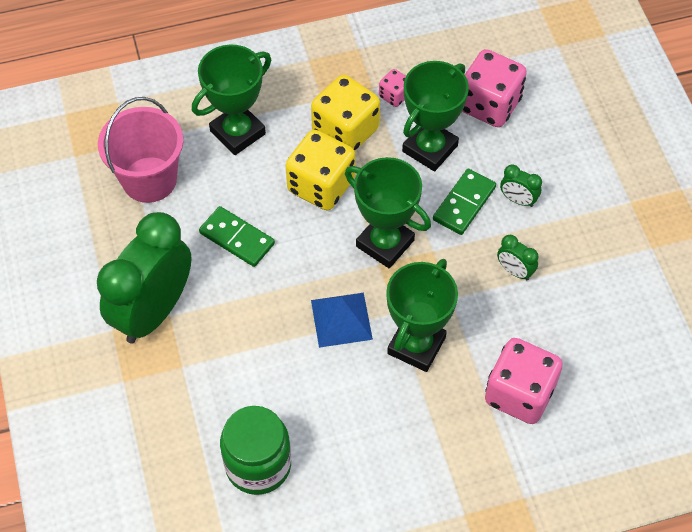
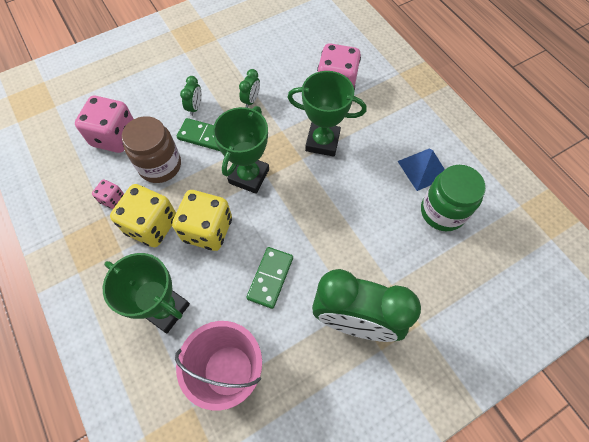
camera: 105 degrees left, 5 degrees up
(341, 319) = (318, 189): blue pyramid -> blue pyramid (423, 169)
(430, 148) = (160, 165): green trophy -> brown jar

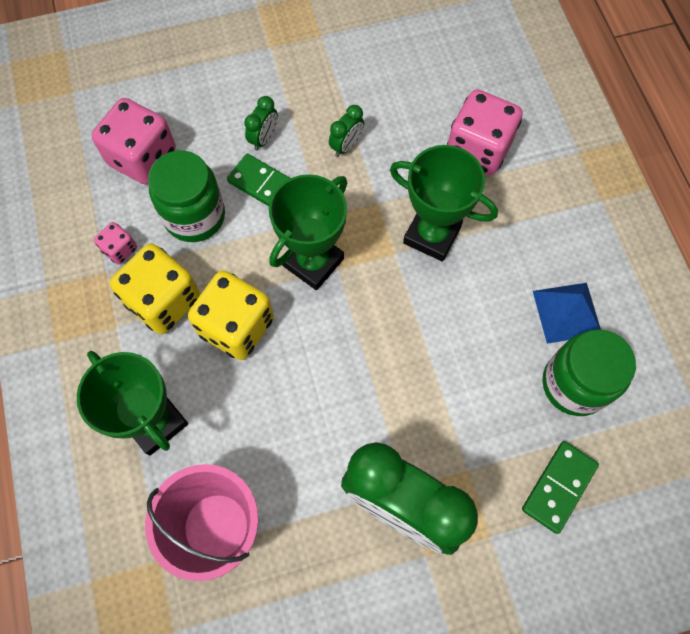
camera: 15 degrees right, 5 degrees up
(160, 165) = (194, 216): brown jar -> green jar
(270, 278) = (304, 417): green domino -> green domino (559, 487)

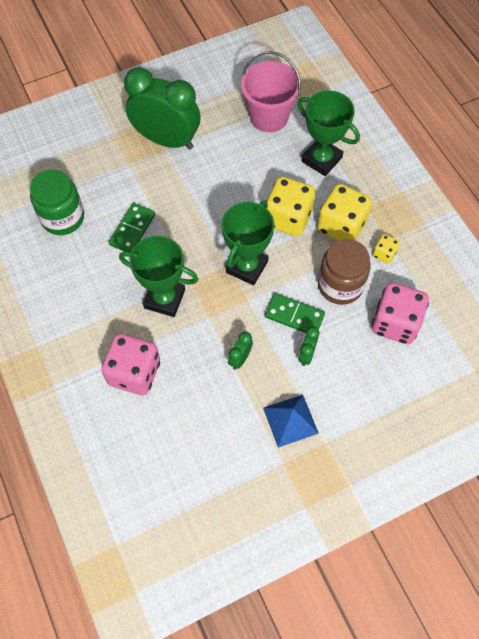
camera: 170 degrees right, 5 degrees down
(120, 249) = (384, 254): pink dice -> yellow dice
(194, 216) = (340, 285): green jar -> brown jar
(559, 487) = (74, 162): green domino -> green domino (132, 229)
(567, 312) = (66, 260): blue pyramid -> blue pyramid (290, 420)

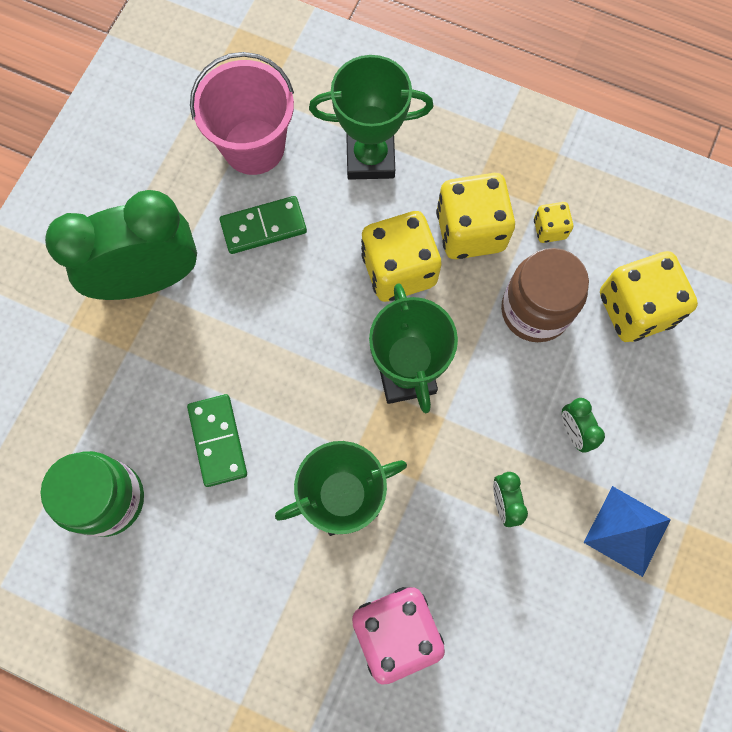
camera: 40 degrees left, 10 degrees up
(294, 316) = (517, 394): green domino -> green domino (263, 227)
(395, 323) = (635, 309): pink dice -> yellow dice

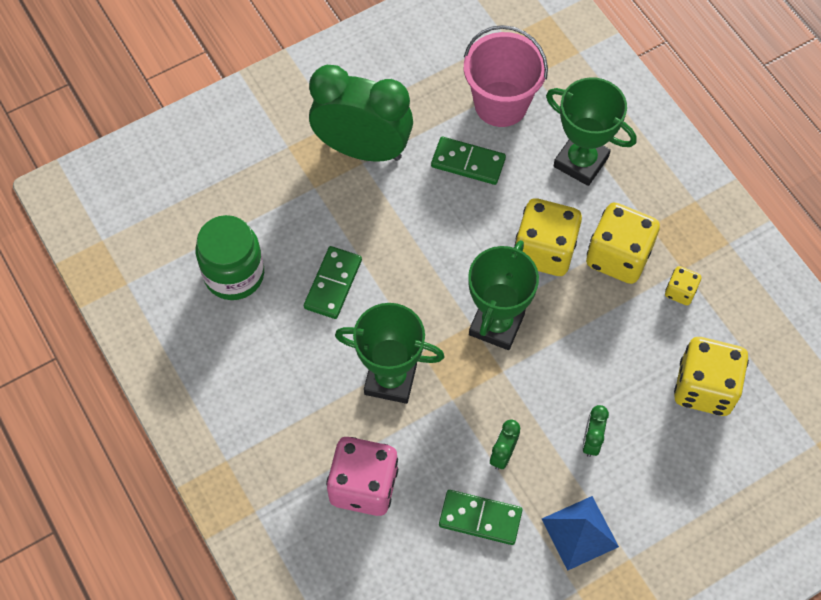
camera: 35 degrees right, 10 degrees down
(528, 583) = (480, 518): none -> green domino
(535, 310) = (625, 341): brown jar -> none

